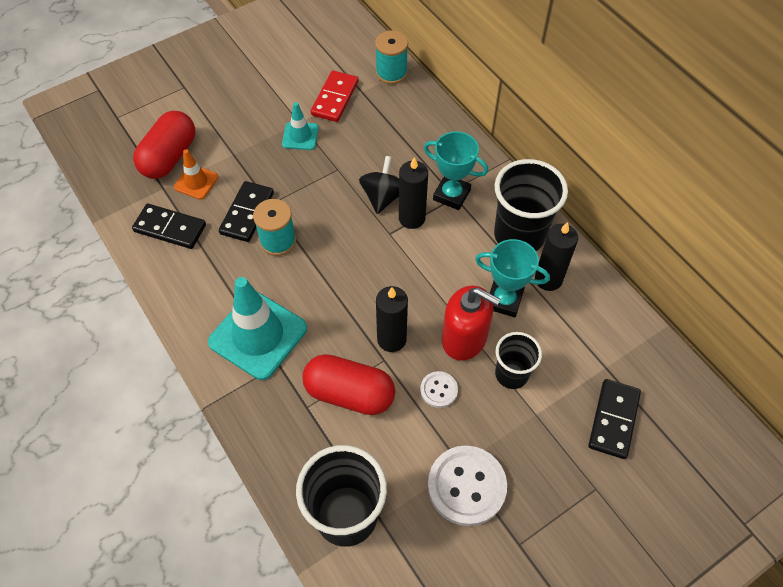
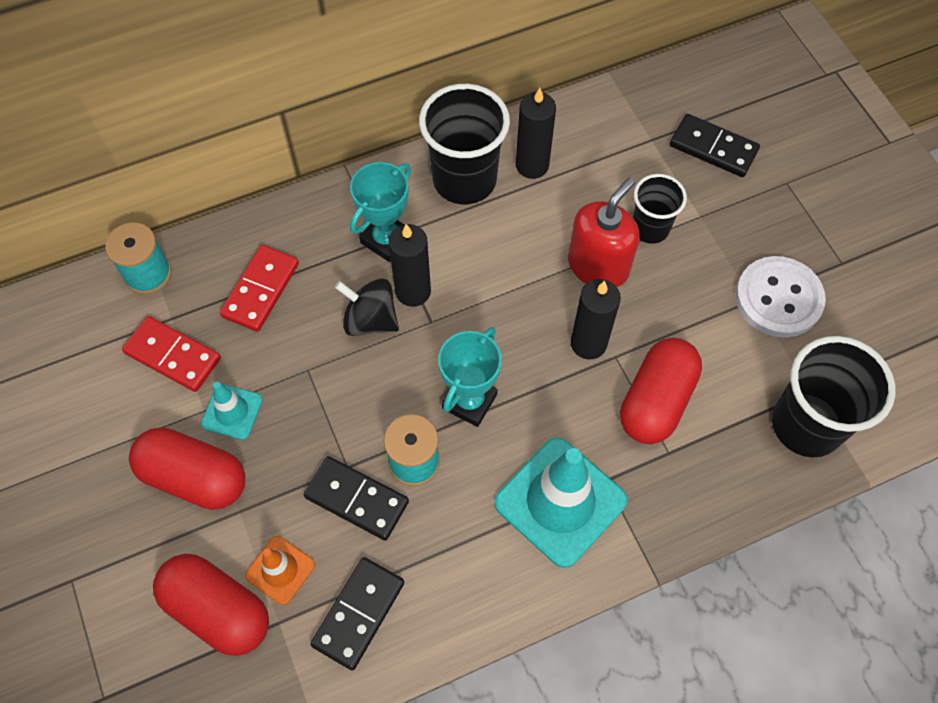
camera: 80 degrees left, 5 degrees up
(253, 127) = (194, 477): none -> red capsule
(393, 132) = (261, 290): none -> red domino
(439, 390) = (662, 304): white button -> none
(504, 300) = (553, 215): turquoise trophy -> turquoise trophy (469, 401)

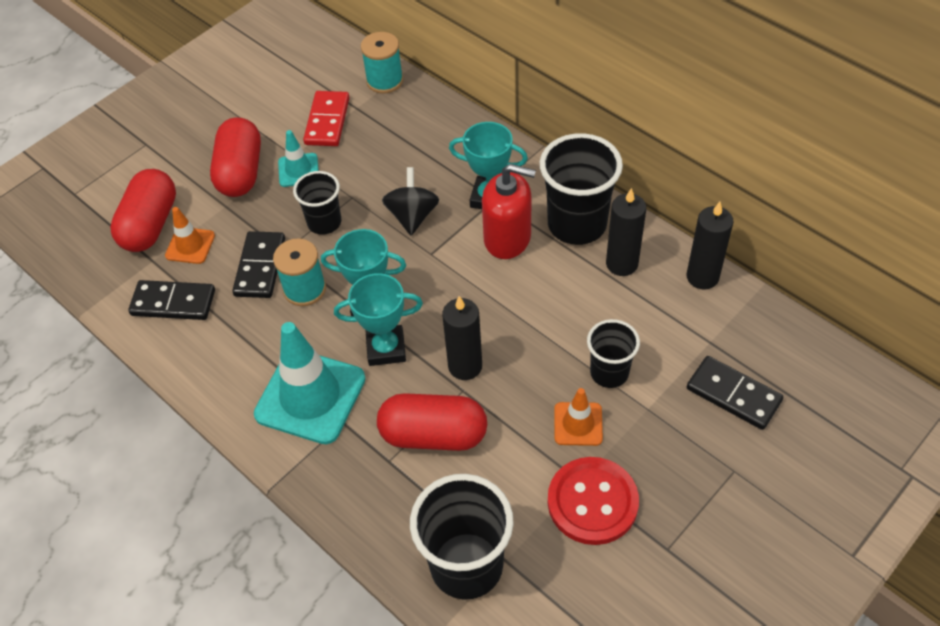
camera: 70 degrees right, 10 degrees down
(261, 290) = (404, 144): red domino -> none
(329, 410) = (324, 222): none -> black cup
(413, 291) = (451, 232): black candle -> black candle (702, 277)
(533, 407) = (386, 349): none -> turquoise trophy
(598, 266) = (546, 347): red soap dispenser -> red soap dispenser (507, 238)
(694, 276) = (578, 424): none -> orange traffic cone
(713, 148) = (733, 394): black domino -> black domino turned 60 degrees counterclockwise
(778, 298) = (592, 502): white button -> red button

